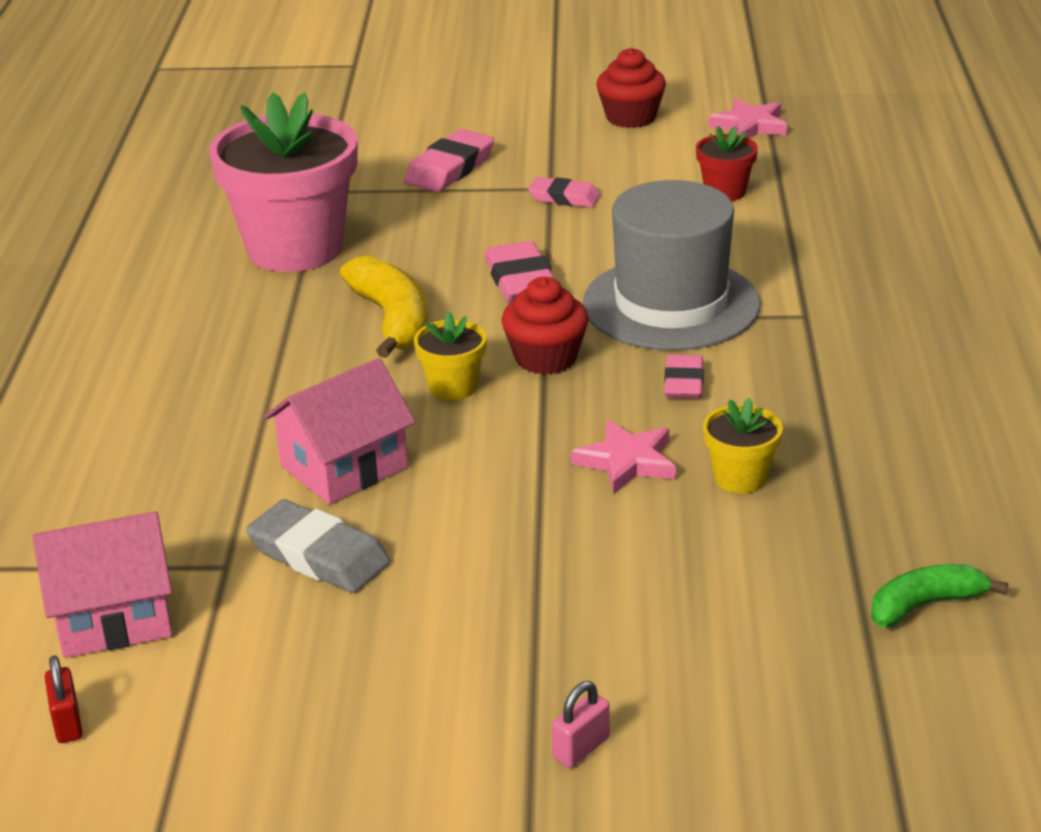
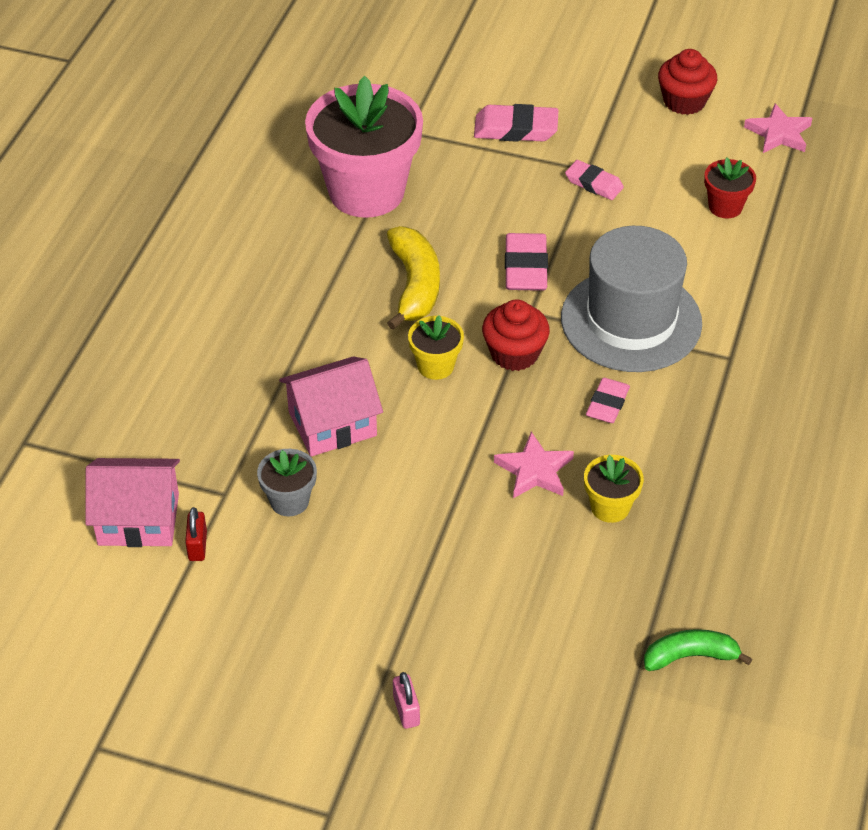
camera: 15 degrees right, 15 degrees up
(67, 723) = (87, 599): red padlock -> red padlock (197, 546)
(319, 555) = (289, 501): grey eraser -> grey flower pot
(450, 168) = (515, 129): pink eraser -> pink eraser turned 45 degrees clockwise
(581, 748) = (406, 710): pink padlock -> pink padlock turned 75 degrees counterclockwise

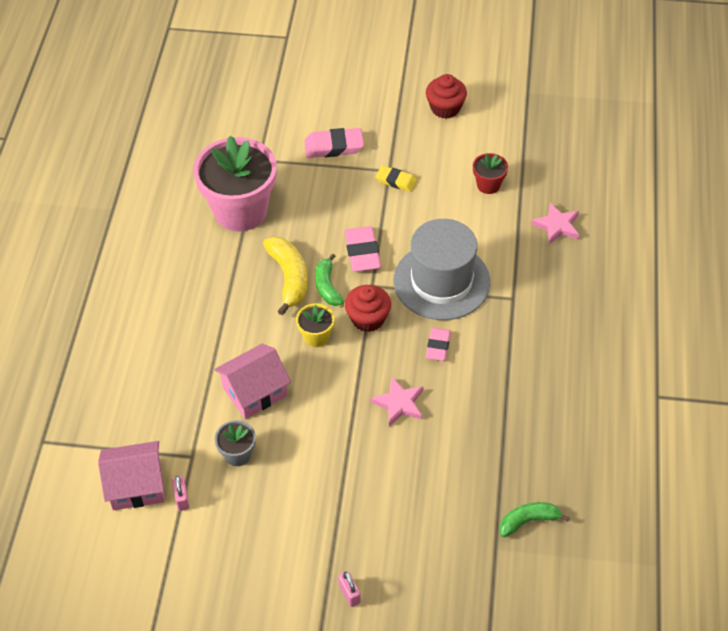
camera: 10 degrees left, 5 degrees up
(197, 546) = (182, 499): red padlock -> pink padlock
(466, 304) = (327, 286): none -> green banana
(594, 183) = (396, 181): pink eraser -> yellow eraser
(610, 507) = (454, 422): yellow flower pot -> none
(779, 133) = (514, 123): pink star -> pink star (557, 226)

